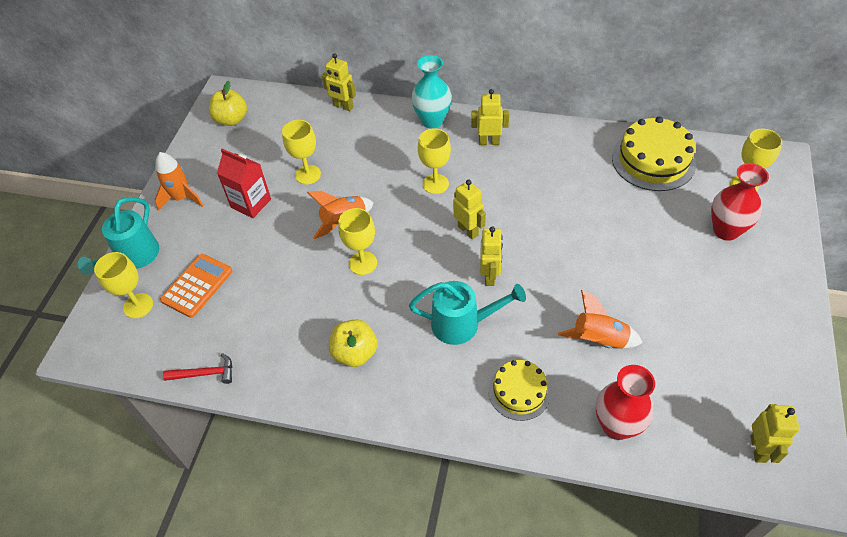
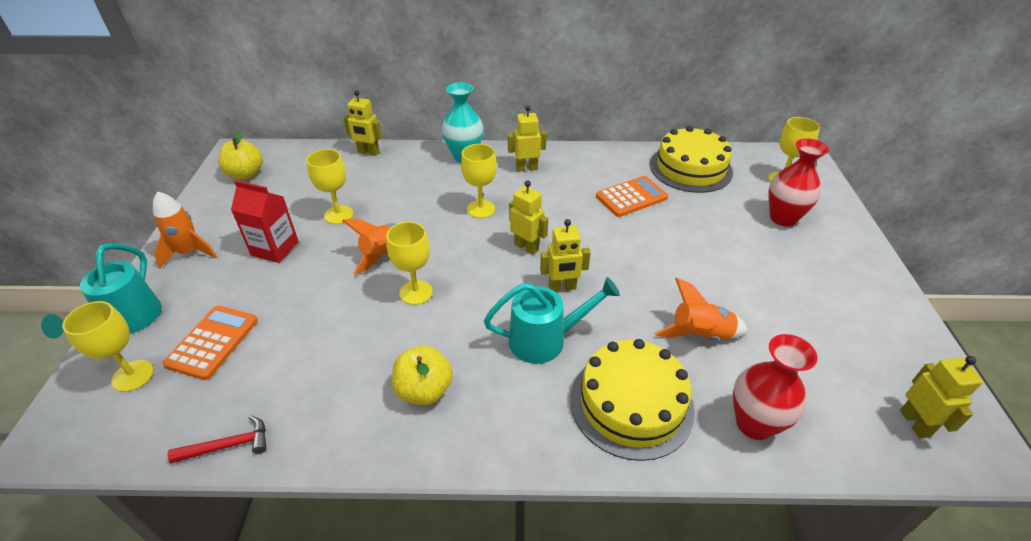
camera: 15 degrees left, 10 degrees down
(490, 276) = (562, 287): yellow robot -> yellow robot turned 90 degrees clockwise
(519, 391) = (631, 403): yellow cake -> yellow cake, size x1.64
(582, 187) = (631, 197): none -> orange calculator

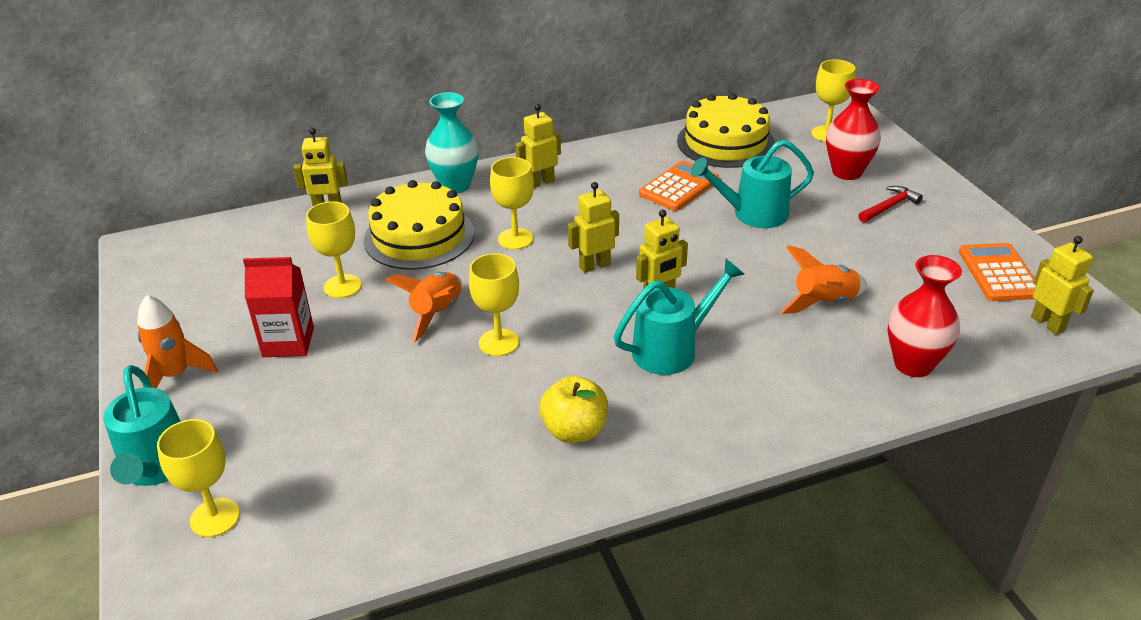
camera: 20 degrees left, 5 degrees down
(212, 342) = (289, 457): orange calculator -> orange calculator (998, 273)
(228, 445) = (392, 544): red hammer -> red hammer (889, 206)
(246, 174) = (177, 270): yellow apple -> none
(526, 247) = (594, 265): yellow robot -> yellow robot turned 45 degrees counterclockwise
(631, 403) = (792, 381): yellow cake -> yellow cake (419, 236)
(679, 236) = (752, 214): none -> turquoise watering can

